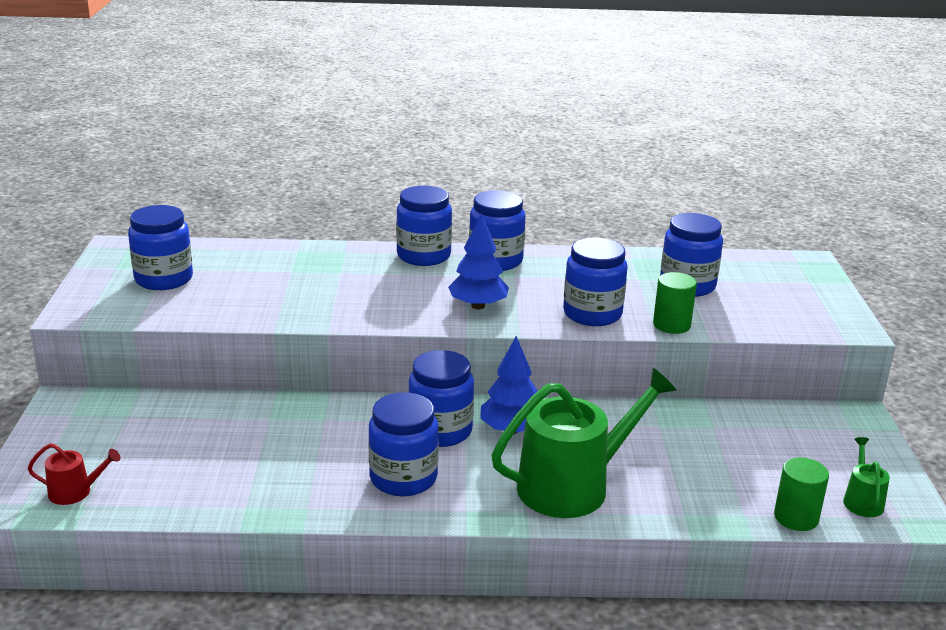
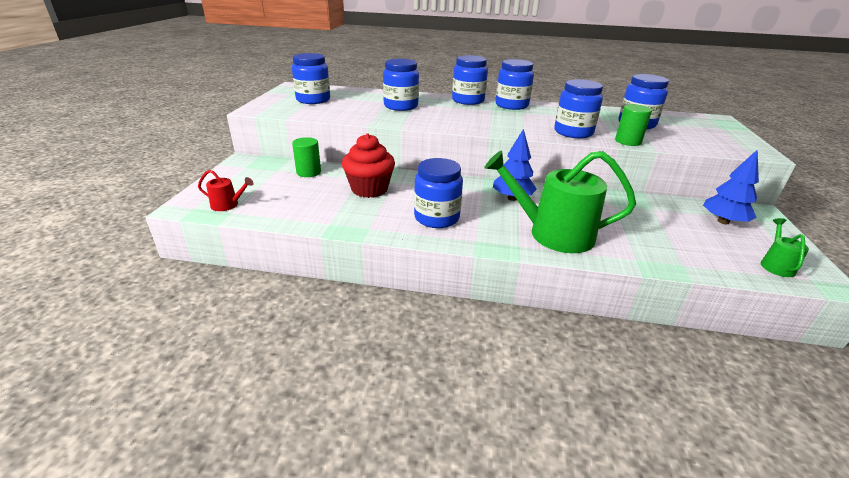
camera: 10 degrees right, 5 degrees up
(290, 437) = (369, 189): none -> red cupcake
(440, 431) = (465, 194): blue jar -> blue jar (401, 106)
(478, 306) = (498, 123): blue tree -> blue tree (723, 221)
(572, 486) = (553, 233): green watering can -> green watering can turned 150 degrees counterclockwise
(796, 517) = (724, 271): green cylinder -> green cylinder (308, 172)

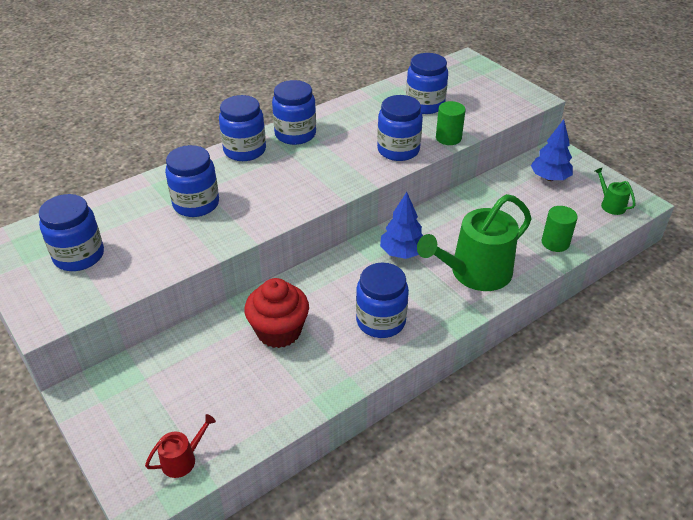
camera: 45 degrees left, 10 degrees up
(308, 172) = (184, 355): green cylinder -> green cylinder (555, 243)

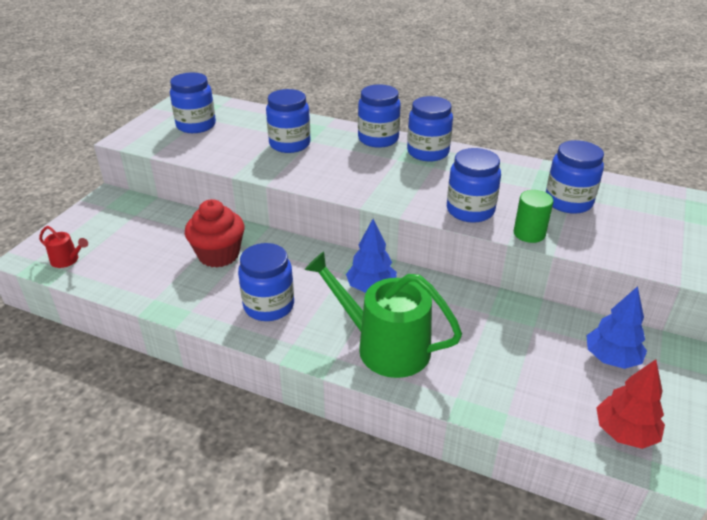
camera: 60 degrees right, 5 degrees down
(555, 243) = (494, 397): green cylinder -> none
(610, 205) = (624, 432): green watering can -> red tree

